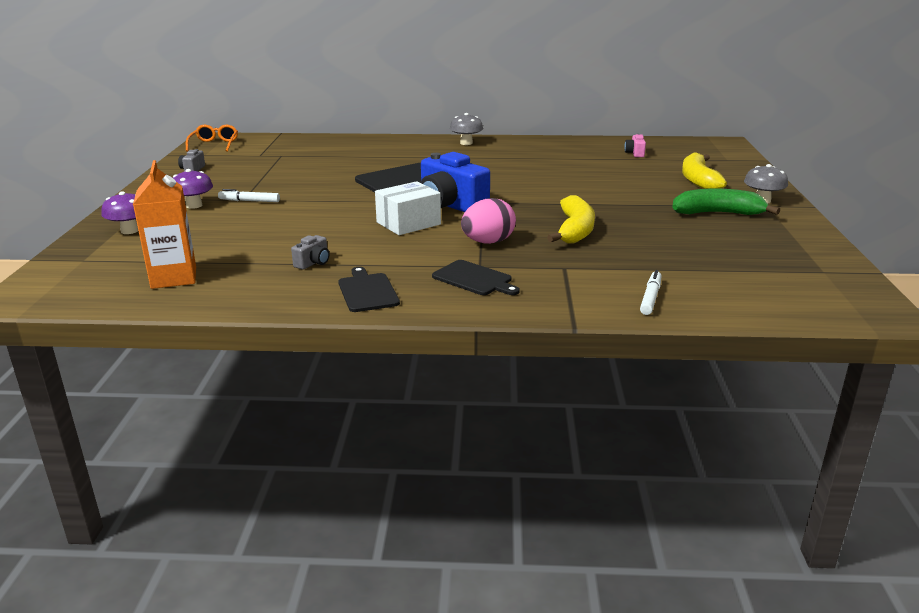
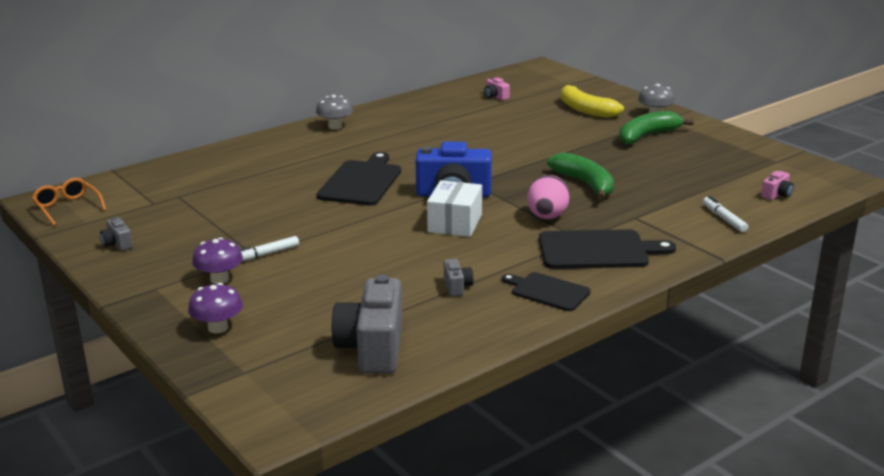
camera: 40 degrees left, 0 degrees up
(174, 277) = (372, 348): orange carton -> grey camera
(474, 279) = (597, 250): black cutting board -> black cutting board, size x1.60
(574, 230) = (585, 184): yellow banana -> green banana
(757, 298) = (777, 195): none -> pink camera

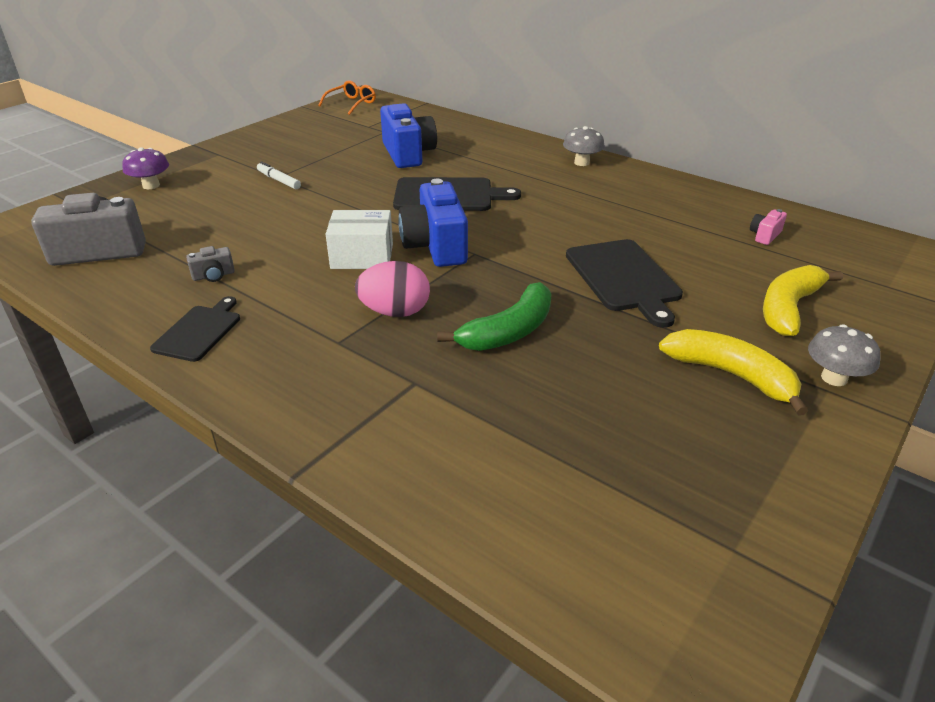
camera: 75 degrees right, 10 degrees up
(117, 244) = (292, 129): grey camera -> none
(219, 279) = (233, 172): purple mushroom -> none
(252, 190) = (408, 154): none -> blue camera
(597, 250) = (307, 358): black cutting board -> black cutting board (624, 278)
(647, 136) = (731, 375): green banana -> yellow banana
(724, 219) = (436, 475): white marker -> none
(777, 195) = (563, 547): pink camera -> none

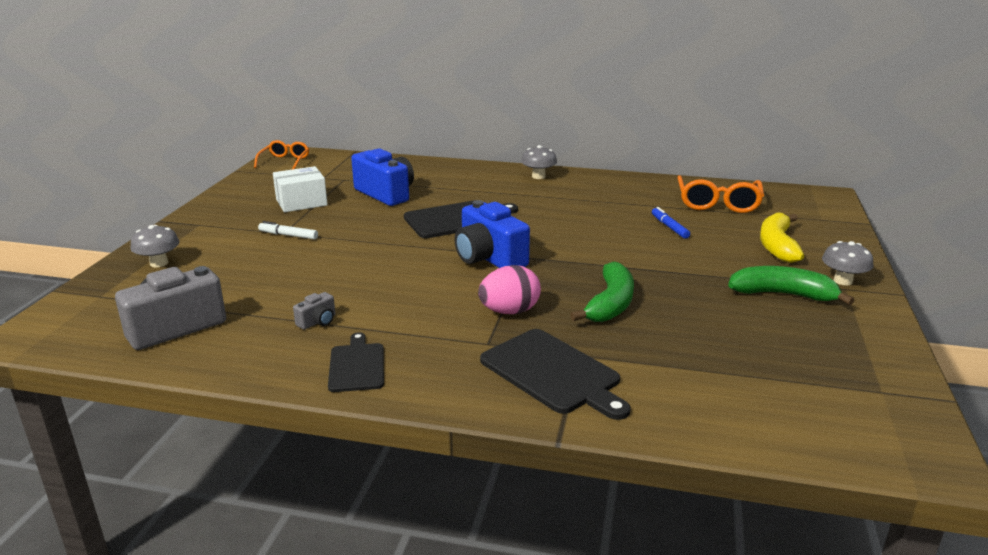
camera: 25 degrees left, 10 degrees down
(151, 185) = (159, 263): purple mushroom -> grey mushroom
(362, 256) = (436, 278): white box -> white box (301, 202)
(624, 278) = (653, 250): black cutting board -> black cutting board (553, 373)
(672, 253) = (669, 227): none -> blue marker
(731, 375) = (783, 294): yellow banana -> green banana
(764, 235) = (718, 203): pink camera -> orange glasses

